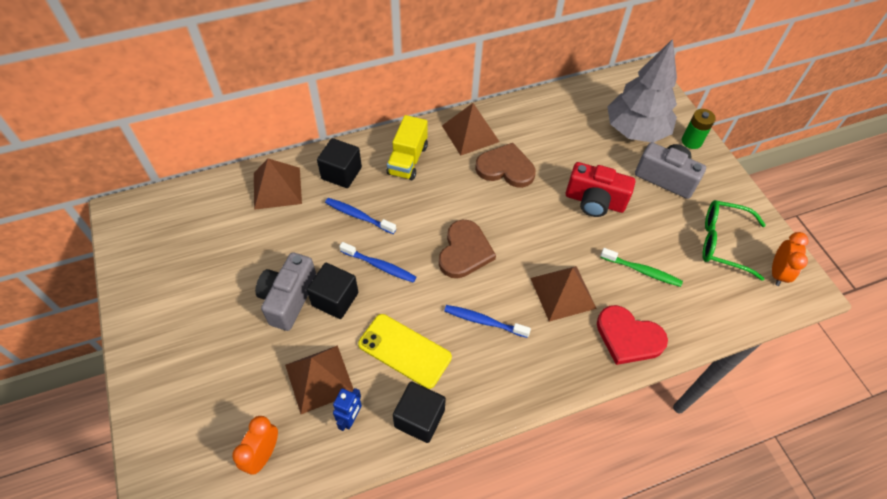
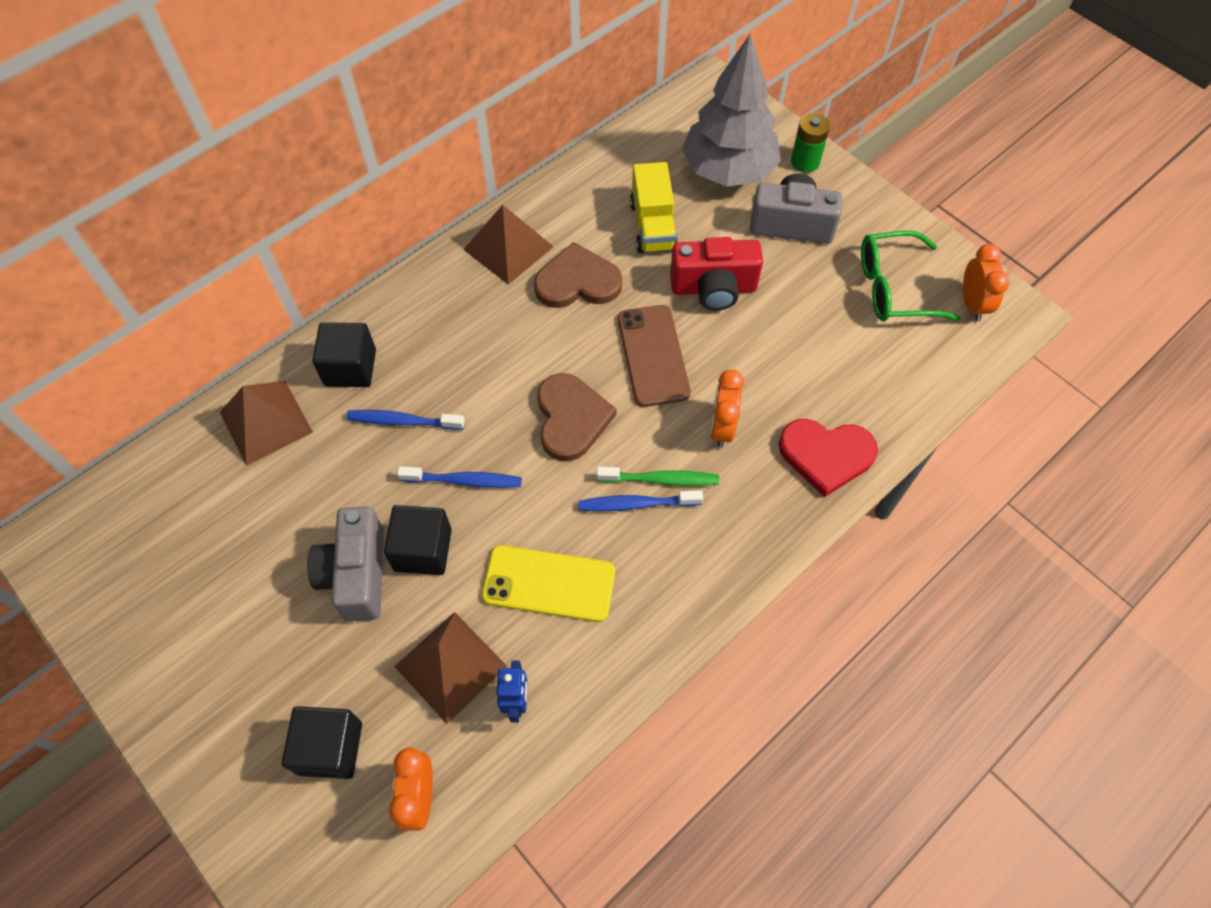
camera: 20 degrees left, 5 degrees up
(408, 160) = (437, 316): yellow truck -> yellow truck (653, 226)
(419, 418) = (607, 664): black cube -> black cube (330, 748)
(535, 230) = (653, 355): none -> brown phone
(562, 293) = (722, 427): brown pyramid -> orange clock
(642, 271) = (809, 361): green toothbrush -> green toothbrush (660, 479)

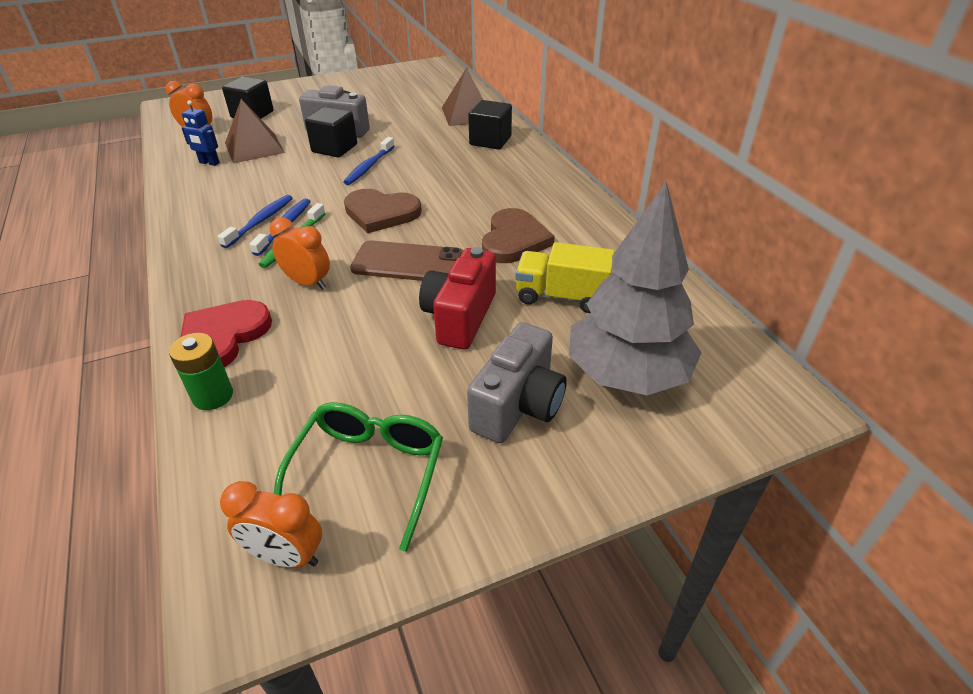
camera: 110 degrees right, 20 degrees down
(403, 421) = (433, 153): blue toothbrush -> blue toothbrush (260, 221)
(508, 248) = (570, 213): brown pyramid -> none
(549, 583) = (266, 184): yellow phone -> none
(805, 162) = (623, 456): green battery -> green battery (213, 396)

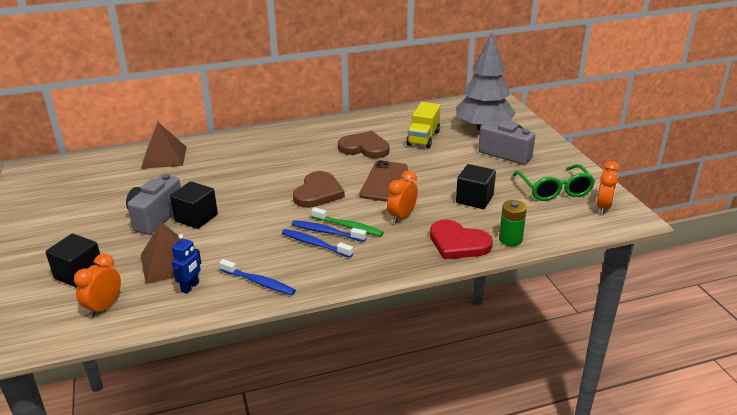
camera: 85 degrees left, 10 degrees down
(368, 473) = (554, 190): green glasses -> green glasses turned 120 degrees counterclockwise
(369, 166) = (240, 200): blue toothbrush -> blue toothbrush (259, 282)
(460, 317) = (440, 166): red camera -> none
(490, 141) = (221, 150): black cube -> black cube (474, 199)

